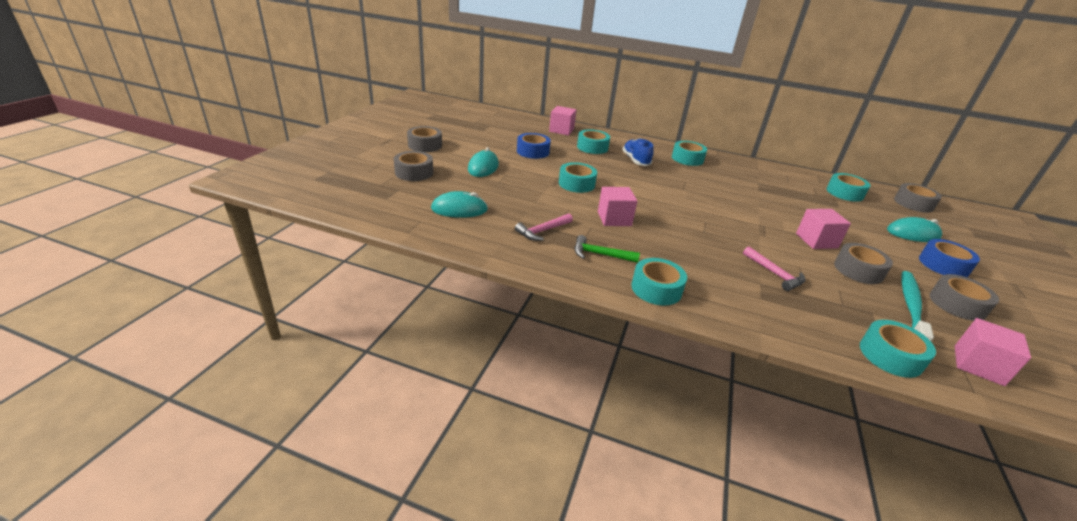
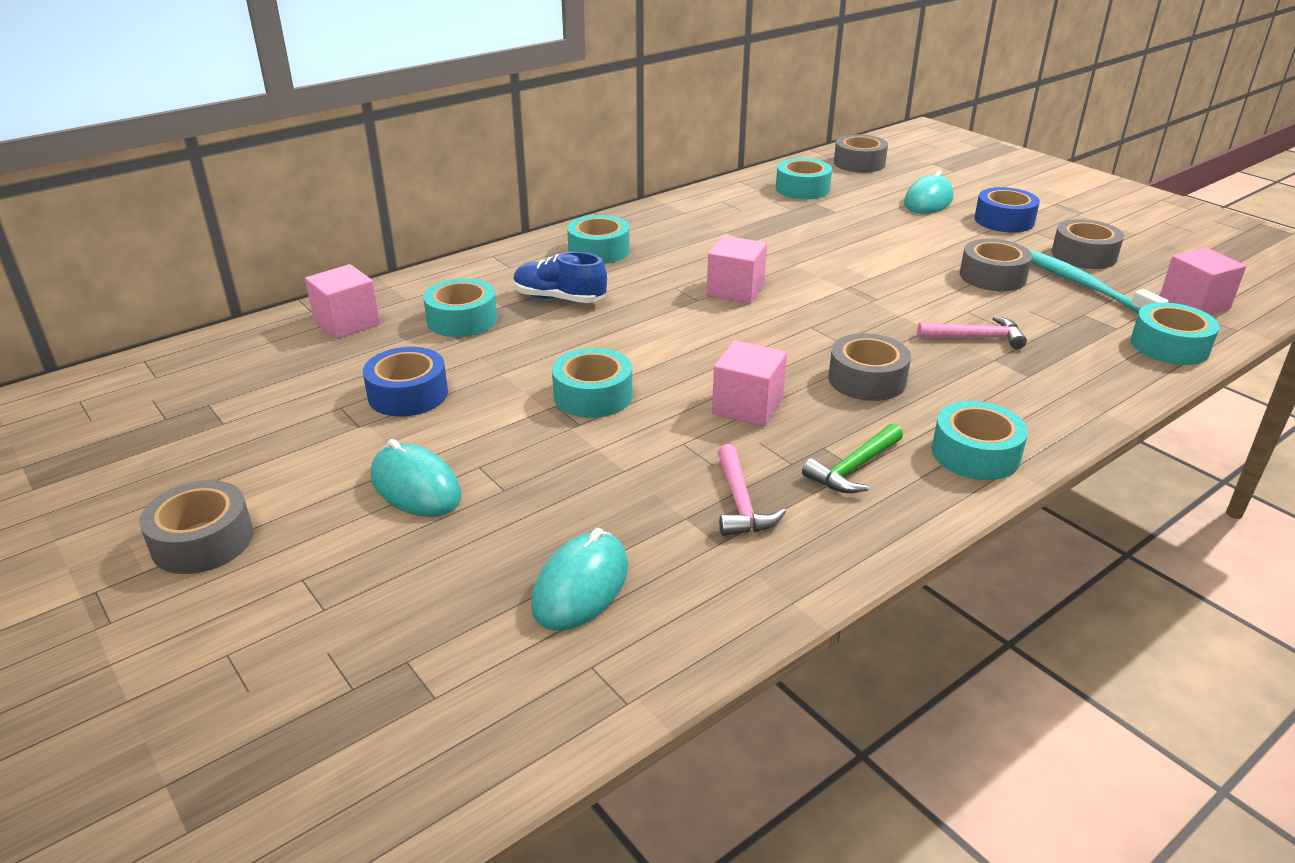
camera: 55 degrees left, 0 degrees up
(414, 172) = (339, 606): grey tape -> grey tape (867, 380)
(816, 240) = (910, 268): pink cube -> pink cube (735, 290)

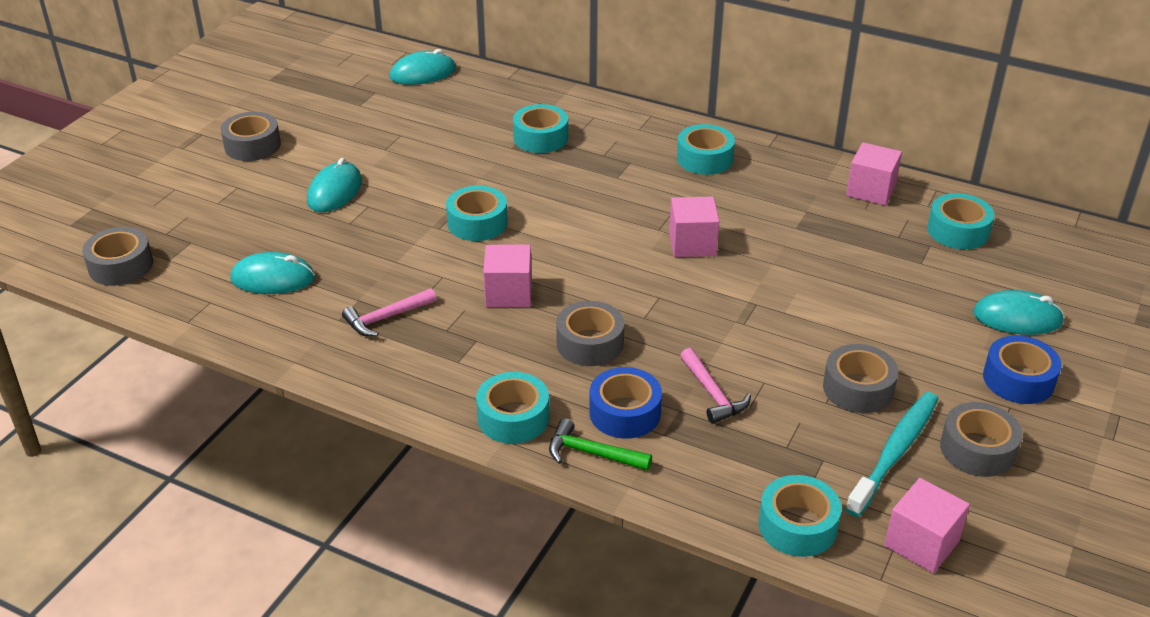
camera: 65 degrees right, 5 degrees up
(216, 360) = (423, 73): none -> turquoise mouse
(347, 323) = (501, 97): pink cube -> pink cube (871, 190)
(408, 394) = (430, 153): blue tape -> blue tape (625, 413)
(559, 299) = (605, 166): blue shoe -> none
(854, 468) = (456, 360): green hammer -> green hammer (592, 453)
(859, 163) = (1076, 252): grey tape -> grey tape (121, 266)

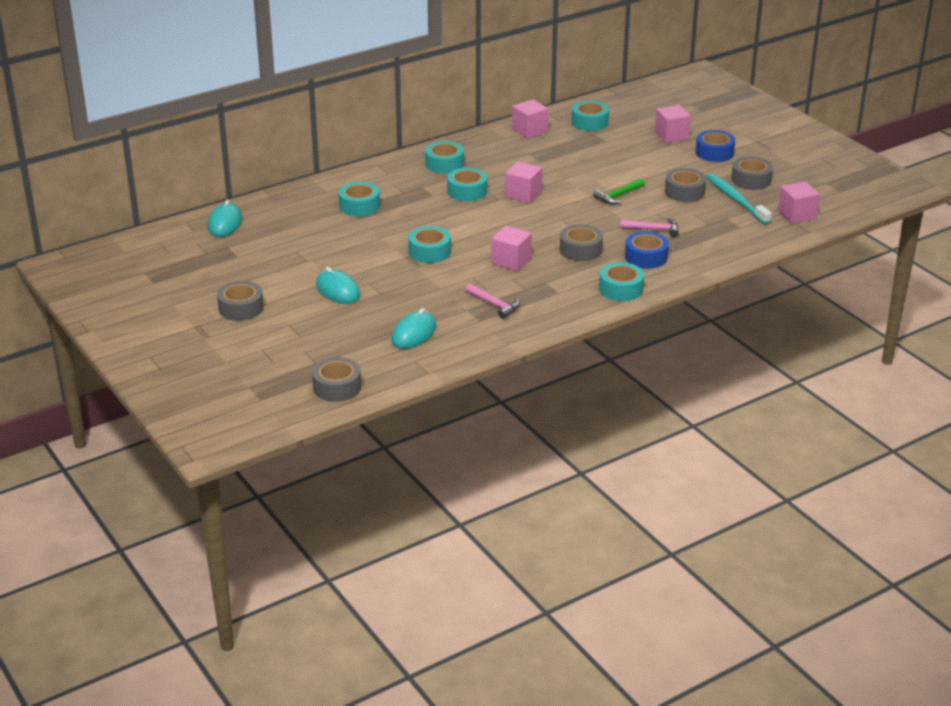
camera: 60 degrees left, 5 degrees down
(386, 318) = (495, 305): pink hammer -> pink hammer turned 45 degrees counterclockwise
(592, 453) = (668, 275): green hammer -> green hammer (618, 196)
(797, 526) = (762, 239): turquoise tape -> turquoise tape (467, 191)
(1017, 318) = (671, 135): turquoise mouse -> pink cube

